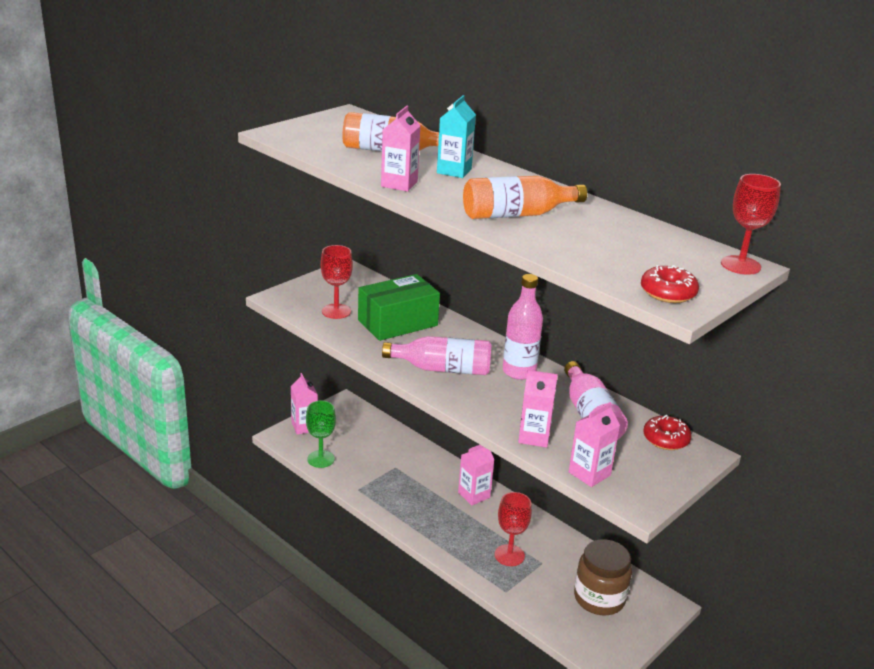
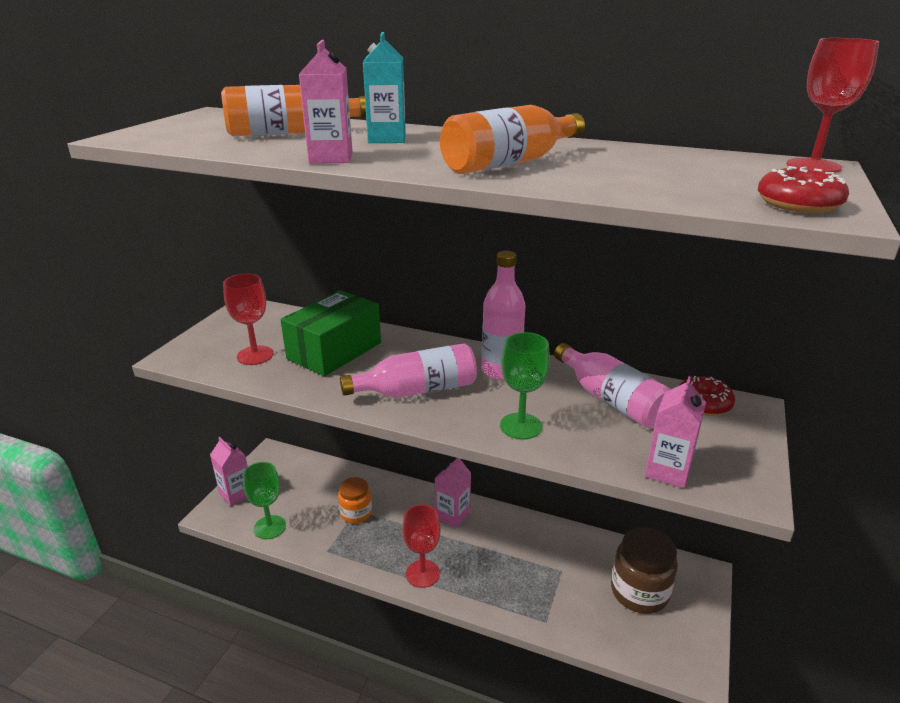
camera: 20 degrees left, 0 degrees up
(394, 469) = (356, 513): none -> orange jar
(503, 415) = (521, 426): none -> green goblet
(509, 555) = (525, 574): red goblet -> red goblet (422, 573)
(534, 437) = (573, 443): pink carton -> none

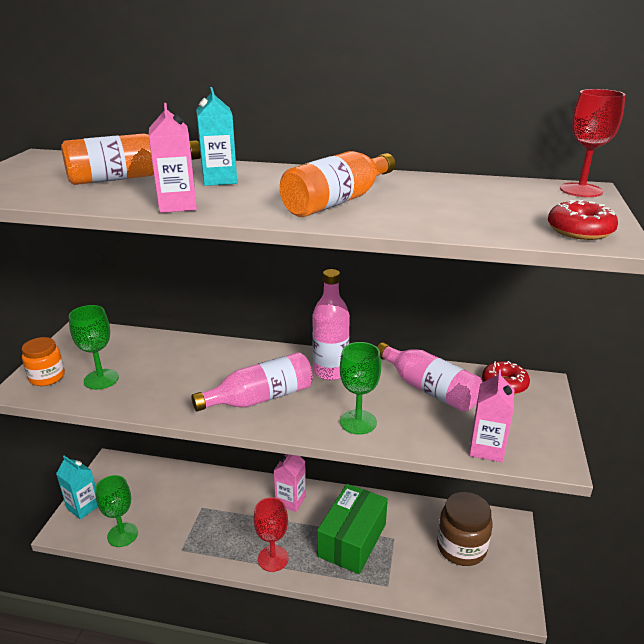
camera: 10 degrees left, 0 degrees up
(236, 494) = (83, 507): pink carton -> turquoise carton
(255, 355) = (101, 379): red goblet -> green goblet
(334, 351) = (176, 367): green box -> green box (352, 540)
(356, 513) = (202, 510): orange jar -> orange jar (47, 377)

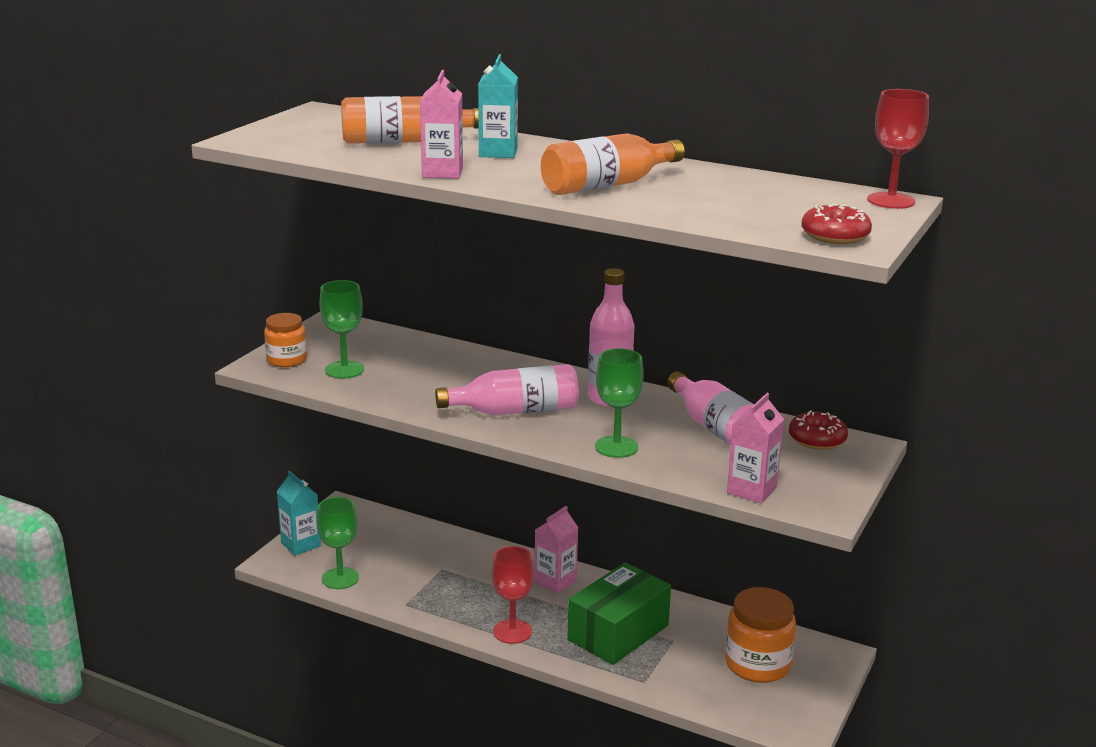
camera: 15 degrees right, 5 degrees down
(461, 547) = (757, 664): brown jar -> orange jar

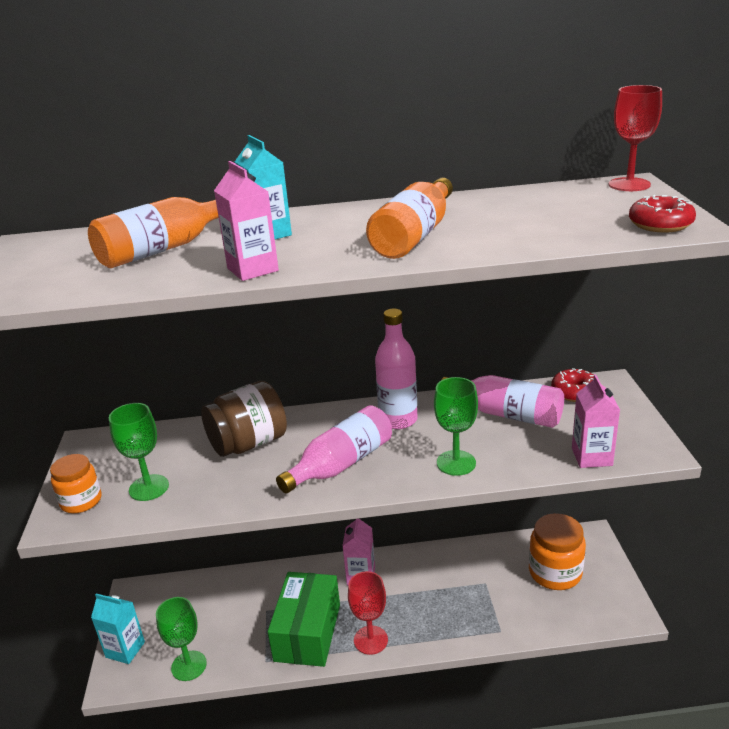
camera: 30 degrees left, 5 degrees up
(457, 369) = (248, 443): none -> brown jar
(618, 632) = (444, 597): green box -> green box (308, 632)

